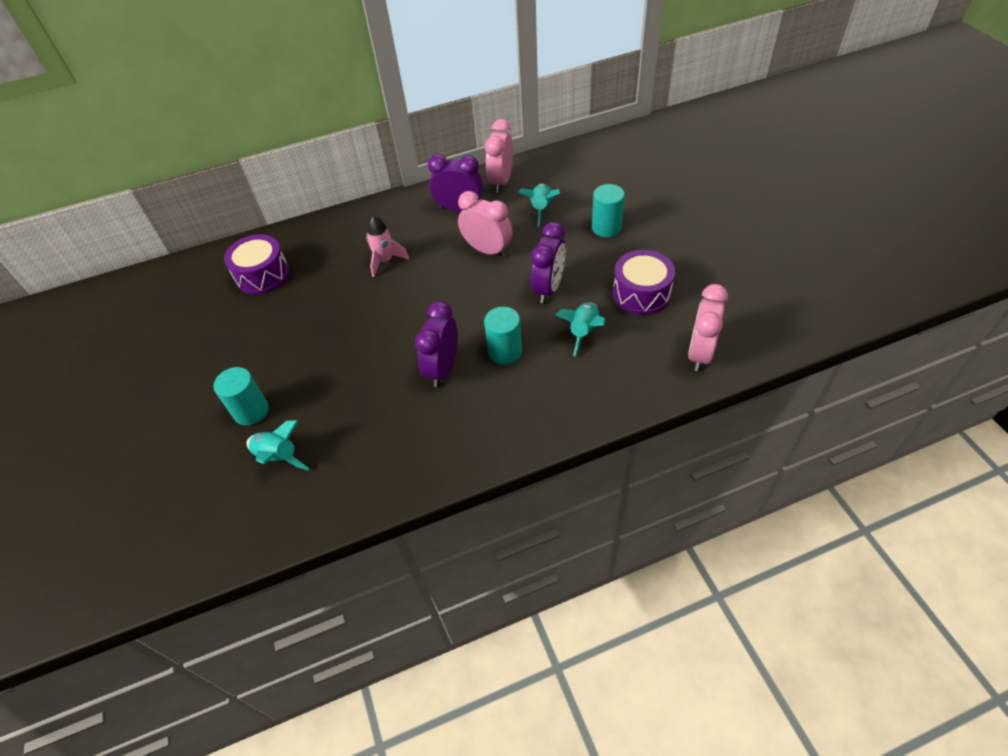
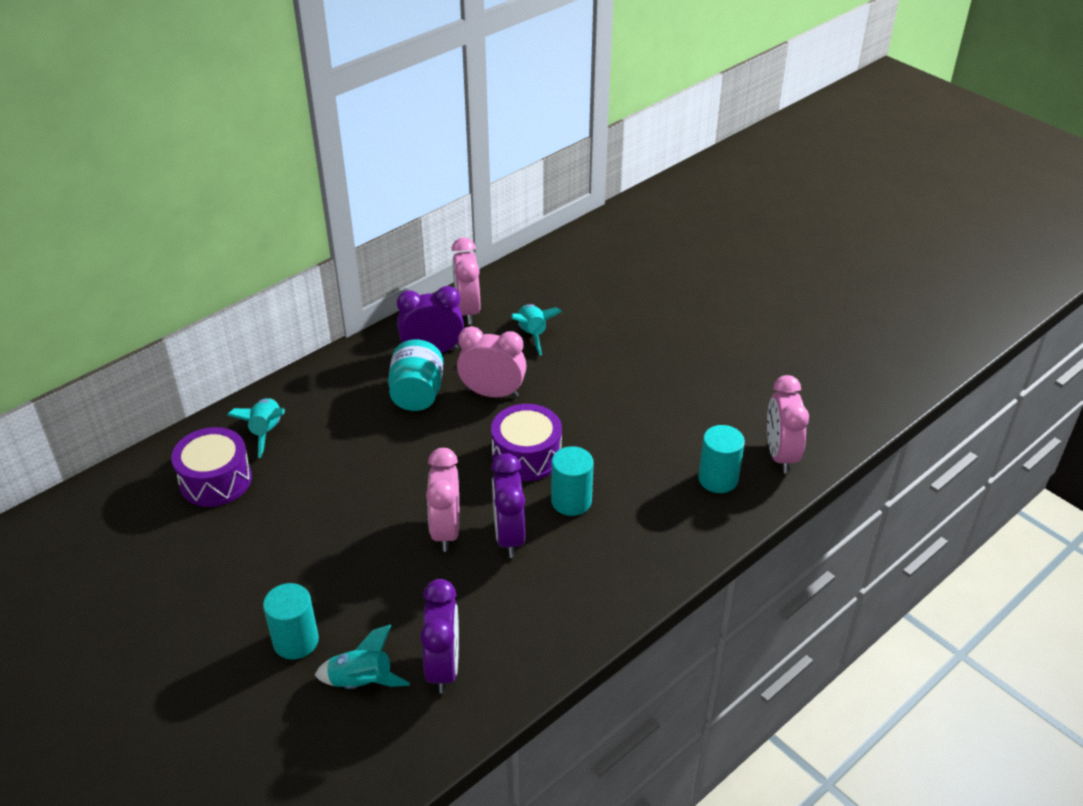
camera: 25 degrees left, 10 degrees down
(385, 261) = (371, 430): pink rocket -> none
(399, 352) = (446, 530): none -> pink clock
(432, 239) = (417, 394): none -> turquoise jar
(548, 288) = (586, 422): purple clock -> purple clock (443, 667)
(583, 332) = (648, 460): turquoise rocket -> turquoise rocket (266, 432)
(606, 228) = (618, 342): turquoise cylinder -> turquoise cylinder (718, 479)
(641, 293) = (690, 406): purple drum -> purple drum (526, 455)

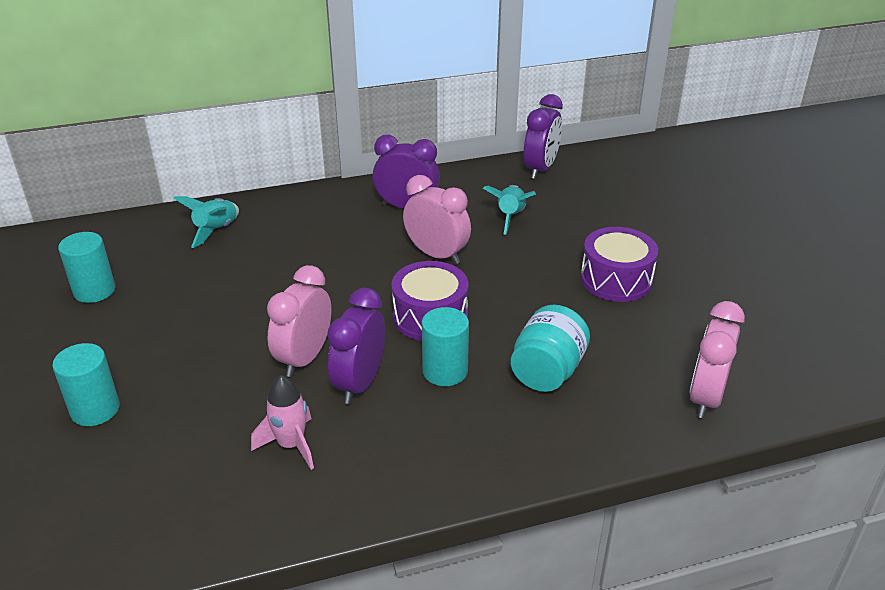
camera: 25 degrees right, 5 degrees down
(215, 480) = (145, 255): purple drum -> purple drum (616, 279)
(362, 682) = (119, 469): turquoise rocket -> none
(417, 394) = (367, 237): turquoise jar -> turquoise jar (547, 371)
(443, 667) = (204, 484): purple clock -> purple clock (540, 169)
(467, 310) = (463, 183): pink clock -> none
(490, 608) = (291, 445): none -> pink rocket
(718, 479) = (617, 399): turquoise cylinder -> turquoise cylinder (94, 291)

